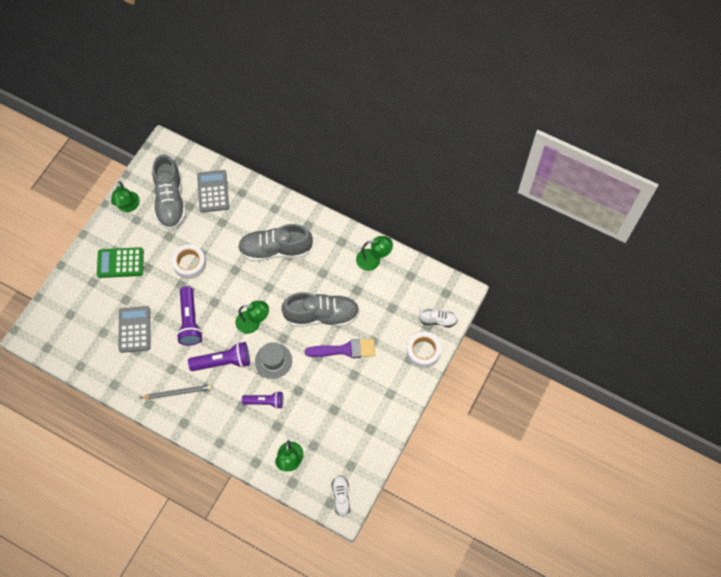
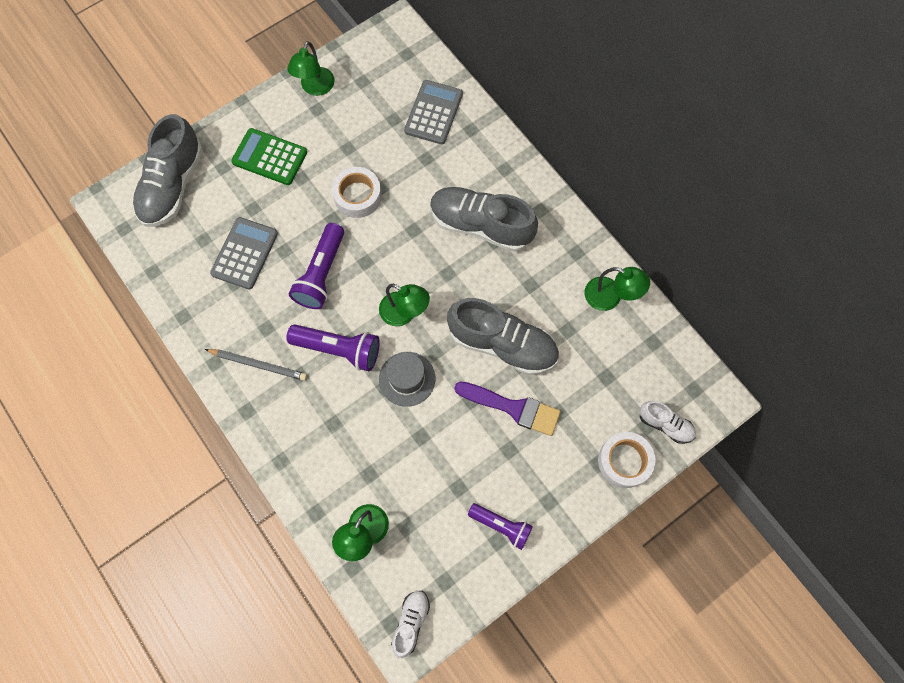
camera: 25 degrees right, 5 degrees up
(170, 201) = (372, 102): grey shoe -> grey shoe (173, 185)
(265, 402) = (369, 432): purple flashlight -> purple flashlight (501, 526)

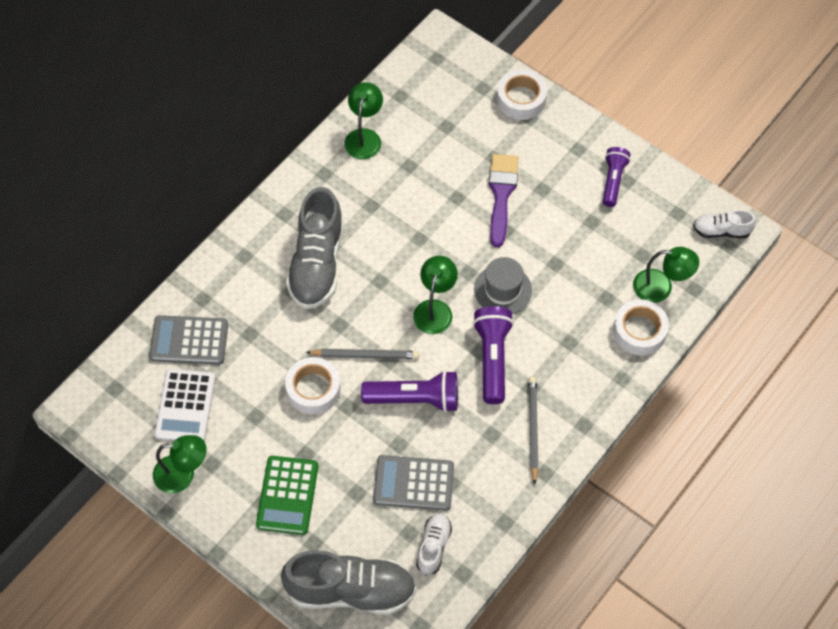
camera: 105 degrees left, 10 degrees down
(323, 494) = (639, 331): none -> white tape
(374, 100) = (185, 406): none -> white calculator
(376, 243) = (365, 355): none -> grey pencil
(502, 344) = (441, 216): grey shoe -> none
(665, 424) = (477, 74): white shoe -> white shoe (433, 547)

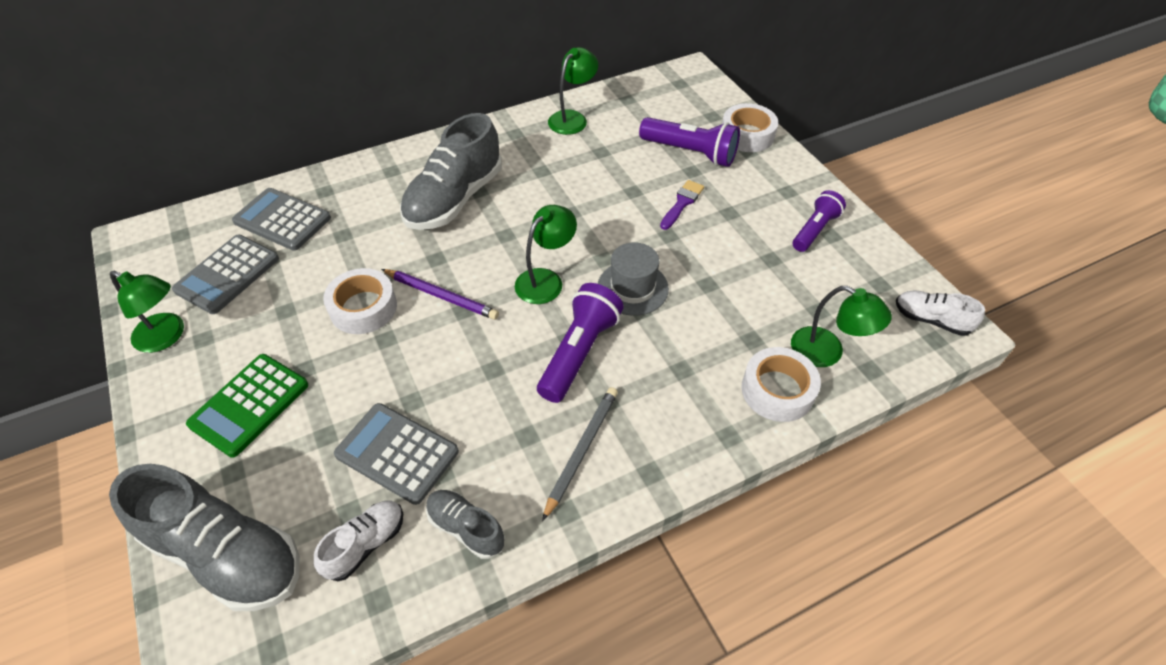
camera: 25 degrees right, 10 degrees down
(185, 406) = (227, 274): white calculator -> grey calculator
(365, 355) = (441, 296): grey pencil -> purple pencil
(415, 399) = (464, 360): purple flashlight -> purple flashlight (691, 153)
(489, 510) = (466, 528): none -> grey shoe
(501, 194) = (682, 203): purple brush -> purple brush, size x0.61

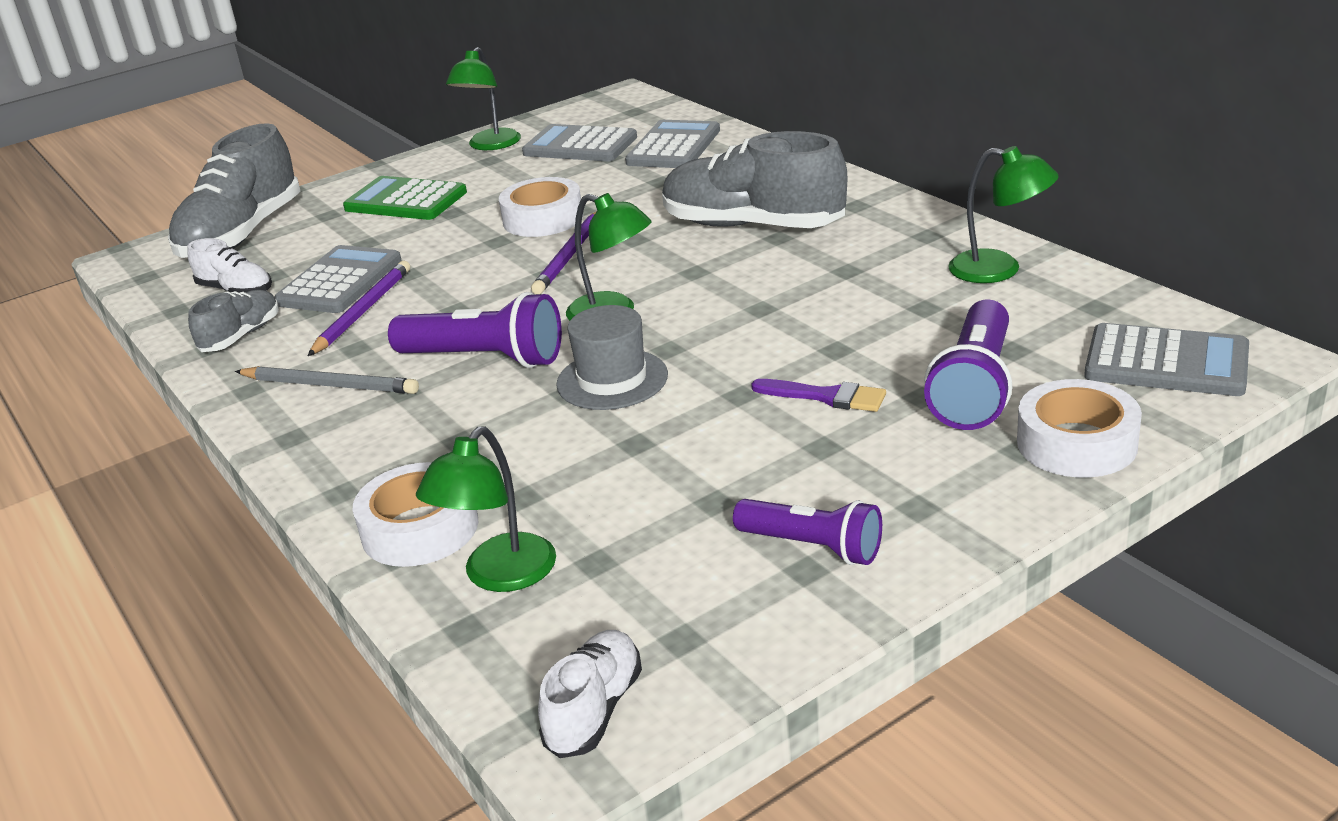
camera: 85 degrees right, 20 degrees down
(466, 432) = (363, 312): none -> purple pencil
(687, 94) = (1166, 362): none -> grey calculator

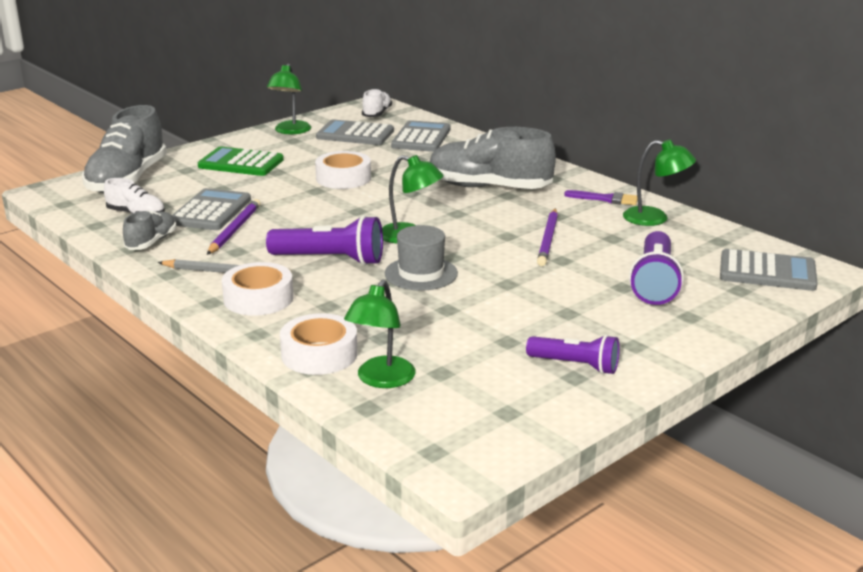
camera: 10 degrees left, 5 degrees down
(570, 255) = (369, 201): purple pencil -> purple pencil (548, 239)
(594, 710) = (464, 448): white shoe -> white shoe (377, 114)
(826, 396) = (563, 286): purple brush -> purple brush (606, 199)
(1076, 443) = (722, 313): white tape -> white tape (258, 298)

